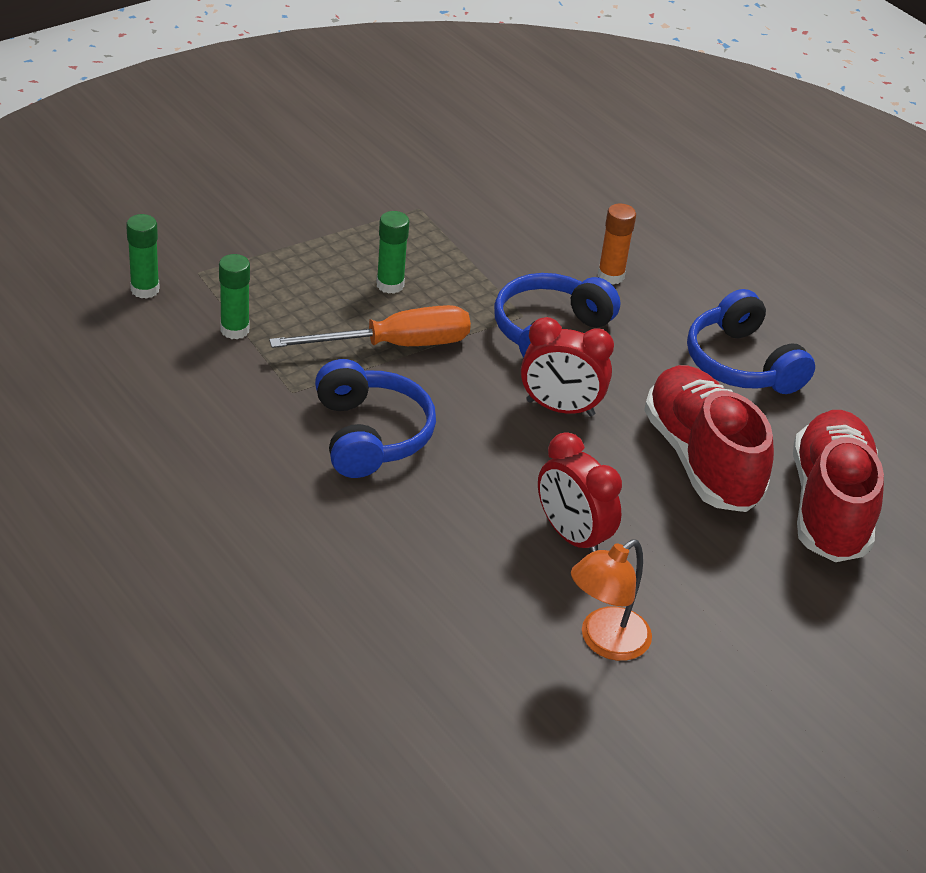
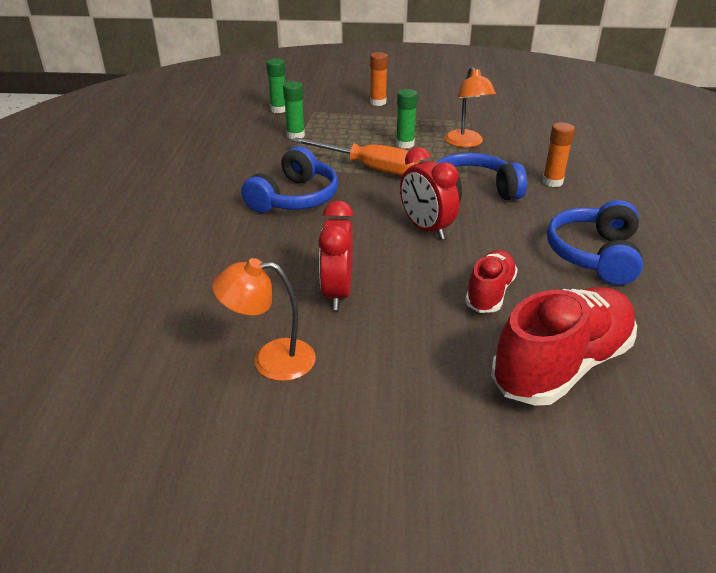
camera: 45 degrees right, 5 degrees down
(264, 218) = (378, 102): none -> orange glue stick
(458, 251) = (466, 143): none -> orange lamp
(701, 460) = (489, 293): red shoe -> red shoe, size x0.57

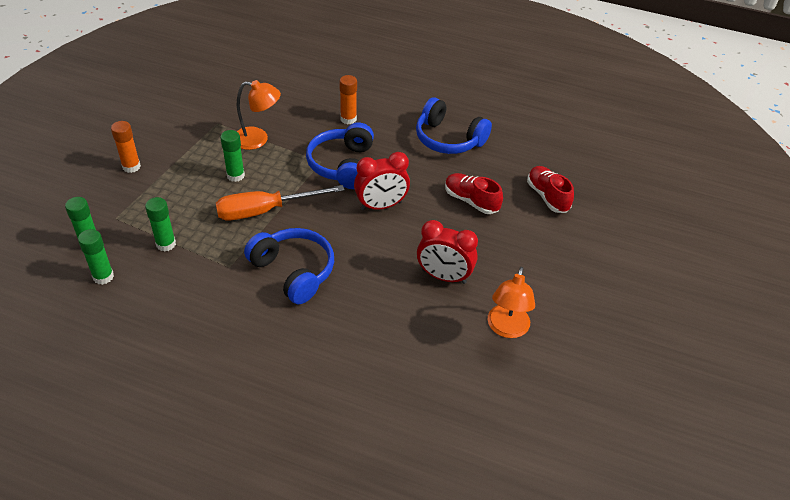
camera: 75 degrees left, 10 degrees up
(246, 122) = (103, 276): none -> green glue stick
(368, 168) = (266, 210): orange screwdriver -> orange screwdriver turned 150 degrees counterclockwise
(561, 365) = (547, 196): red shoe -> red shoe, size x0.57

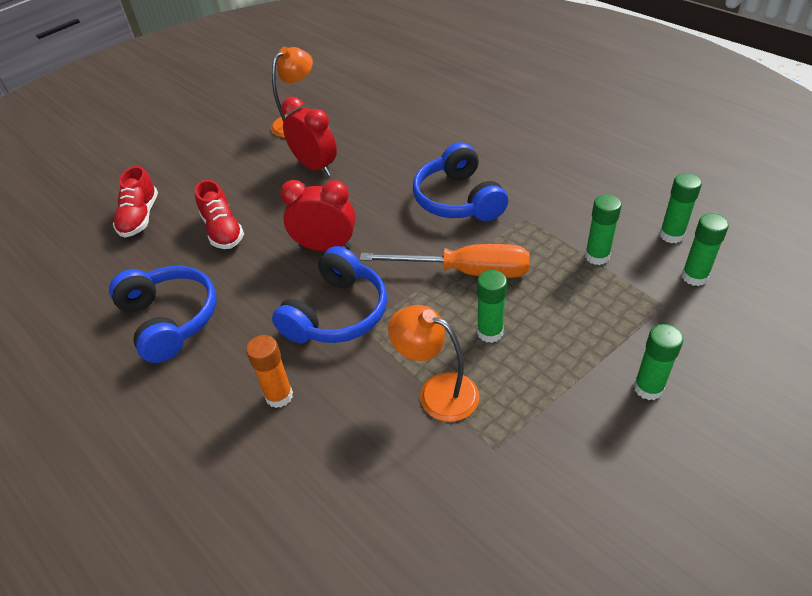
camera: 150 degrees left, 0 degrees up
(131, 167) = (648, 388): orange glue stick -> green glue stick

